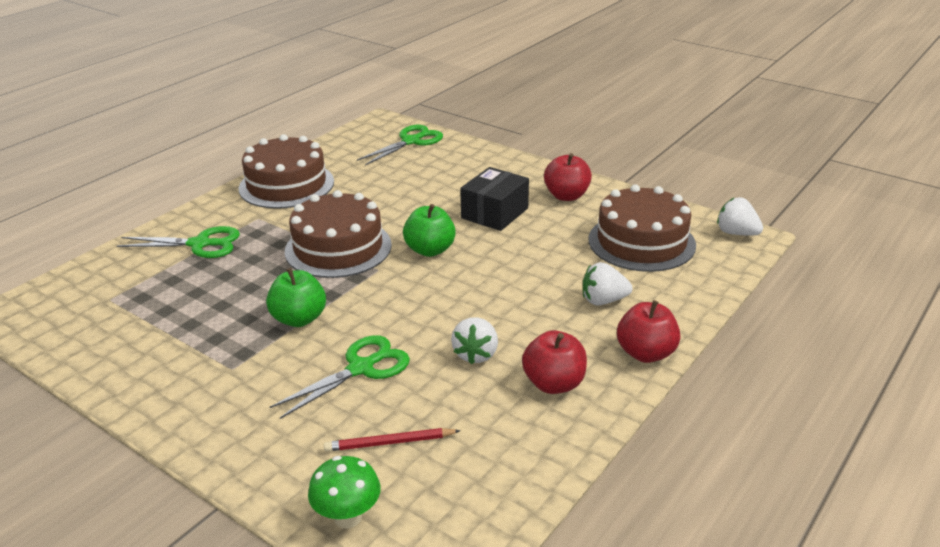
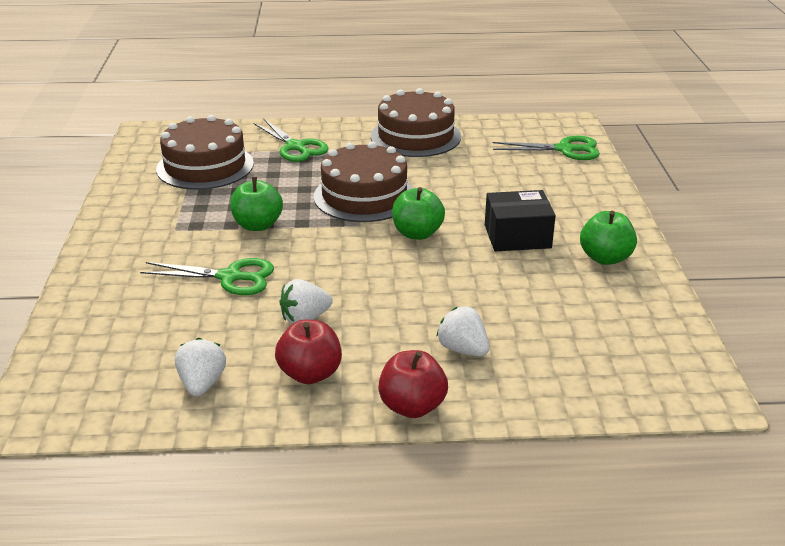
camera: 50 degrees right, 0 degrees up
(348, 517) = (68, 349): green mushroom -> none
(390, 442) = (160, 329): red pencil -> none
(566, 196) = (605, 258): red apple -> green apple
(641, 242) = (592, 331): brown cake -> brown cake (205, 166)
(736, 233) = (702, 384): white strawberry -> white strawberry (202, 384)

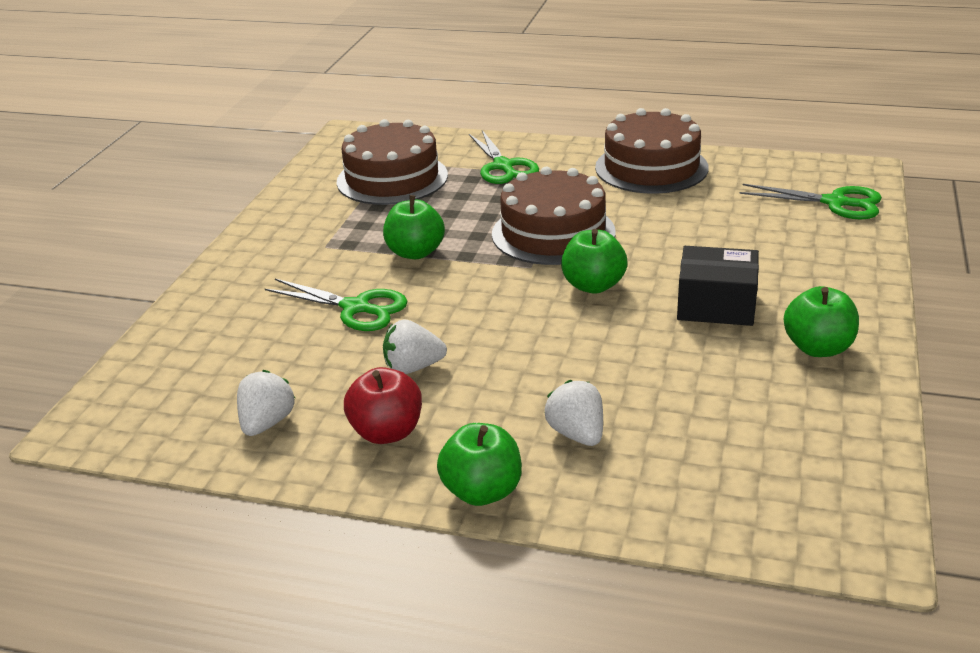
camera: 20 degrees right, 0 degrees up
(412, 406) = (482, 491): red apple -> green apple

